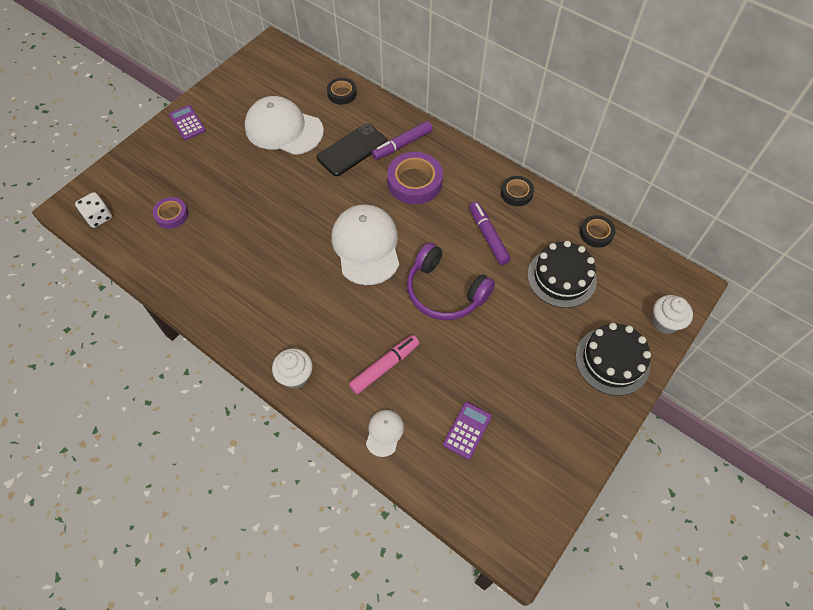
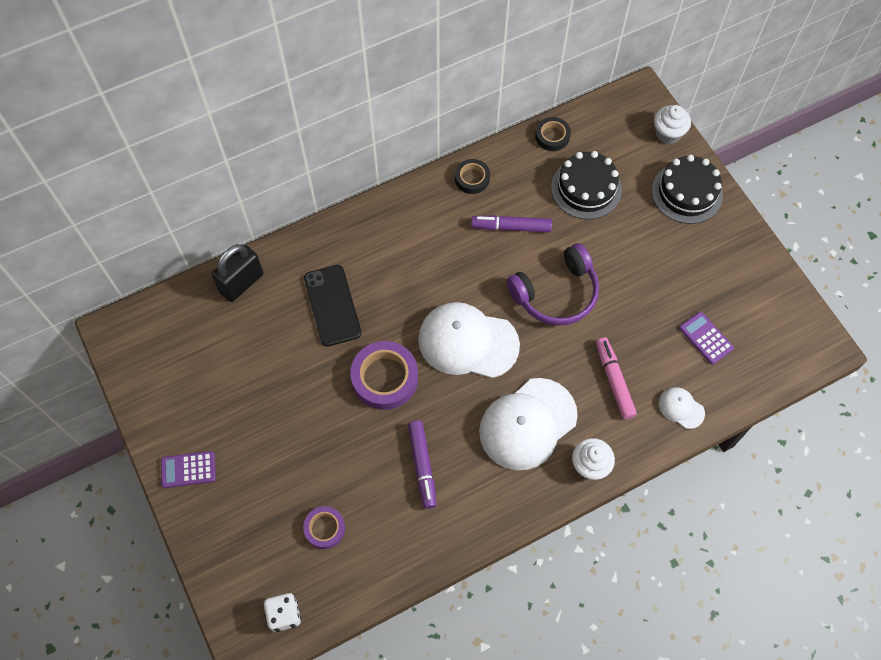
camera: 65 degrees left, 5 degrees up
(284, 129) = (261, 365): white cap -> white cap (527, 424)
(342, 93) = (242, 283): black tape -> black padlock
(402, 144) = (352, 253): purple marker -> purple marker (422, 466)
(414, 182) = (409, 263): purple tape -> purple tape (385, 378)

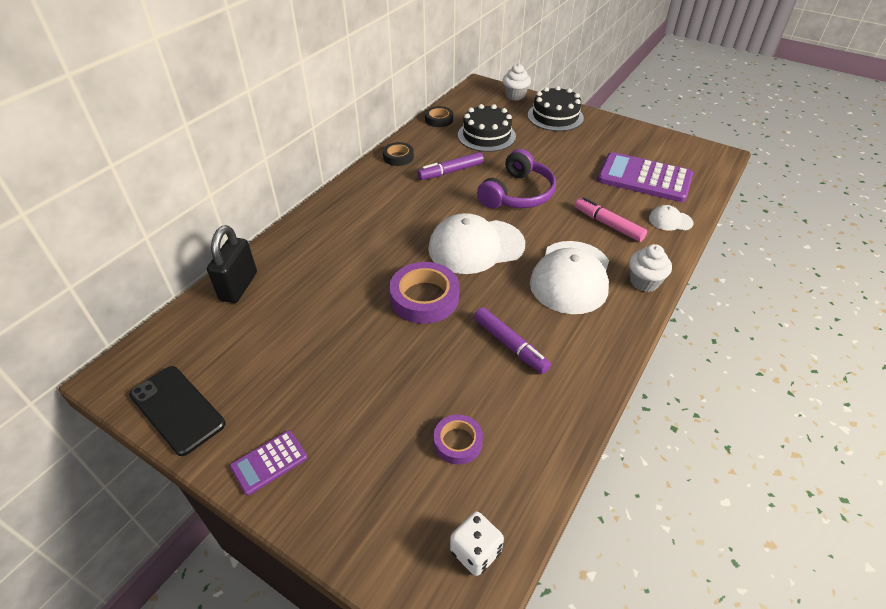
camera: 30 degrees left, 20 degrees down
(332, 305) = (338, 268): black phone -> black phone (177, 409)
(706, 338) = (644, 178): purple calculator -> purple calculator, size x2.01

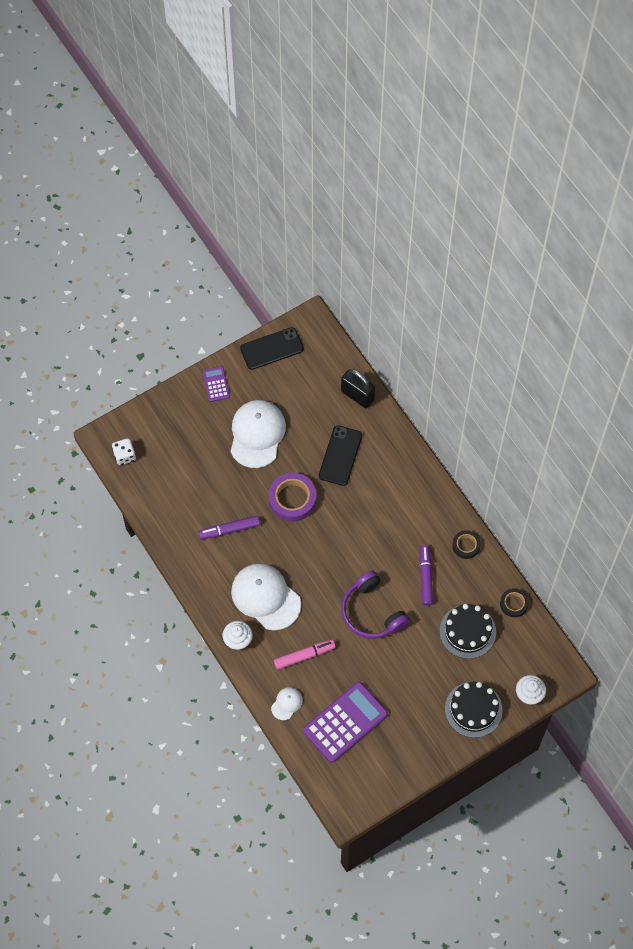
camera: 115 degrees right, 20 degrees up
(337, 274) = (340, 455): none -> black phone
(458, 442) = (182, 473): purple tape -> none
(476, 246) = (325, 552): white cap -> white cap (257, 434)

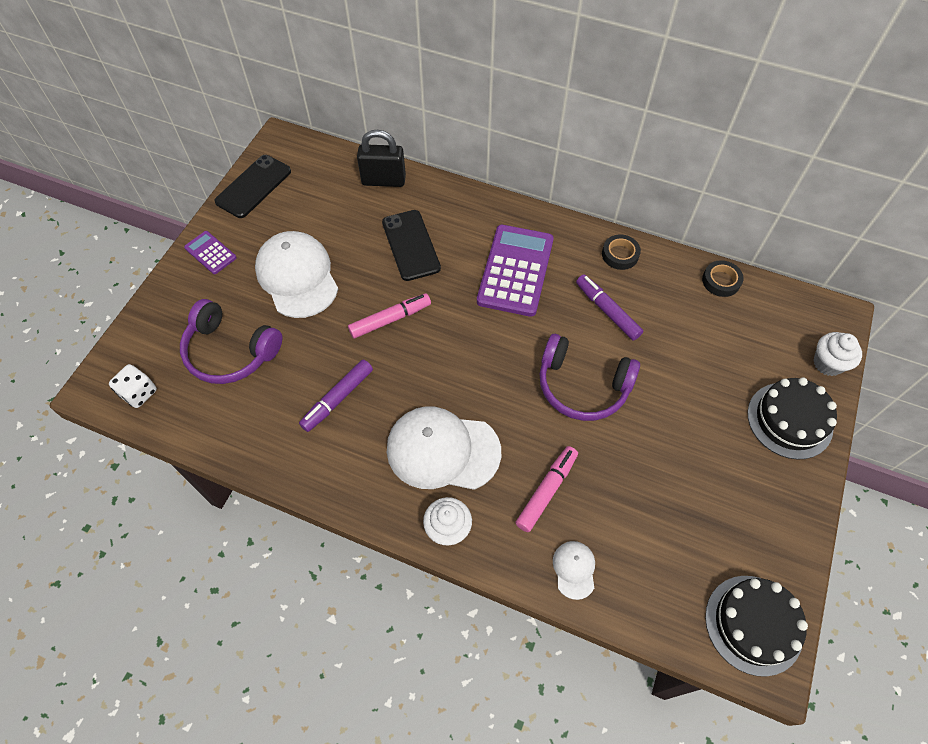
camera: 35 degrees left, 5 degrees down
(188, 461) = (230, 351): none -> purple headphones
(292, 499) = (390, 319): purple tape -> pink marker
(345, 722) = (665, 541): purple calculator -> purple calculator (515, 270)
(467, 631) = (702, 339): black cake -> black cake (753, 624)

